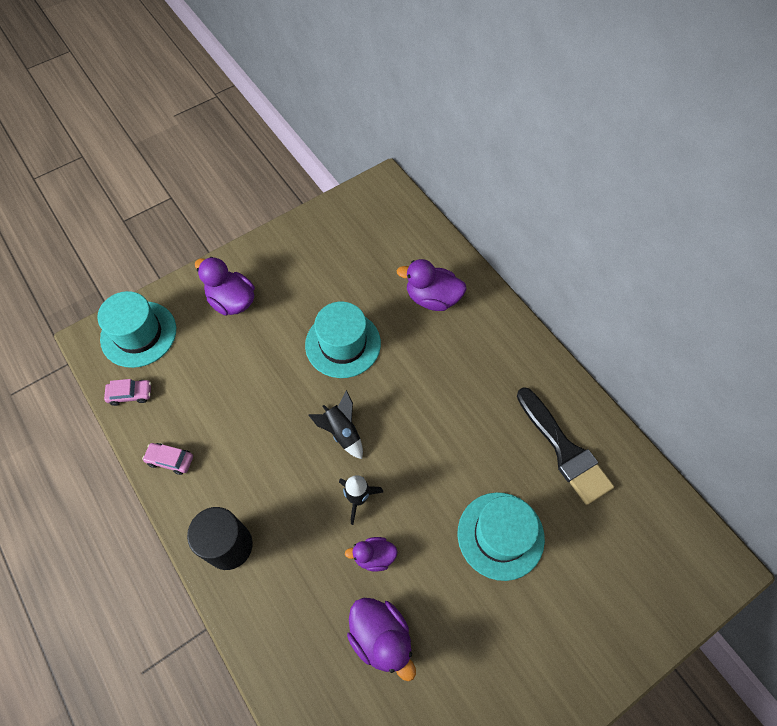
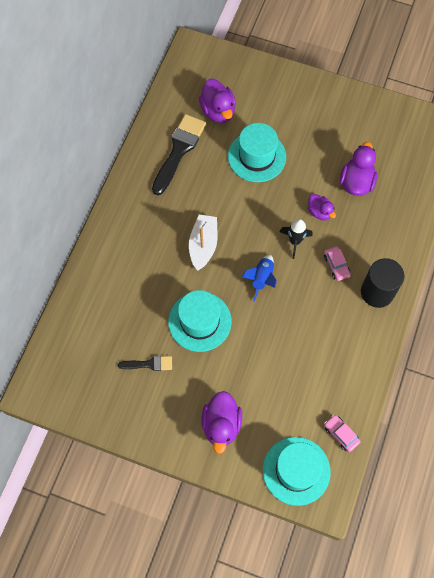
camera: 125 degrees left, 5 degrees up
(170, 460) = (359, 368): pink car -> pink car (336, 265)
(336, 278) = (149, 364): none -> black brush
(342, 432) = (261, 279): black rocket -> blue rocket
(423, 399) = (203, 245): none -> white boat
(432, 298) = (120, 287): purple duck -> purple duck (218, 111)

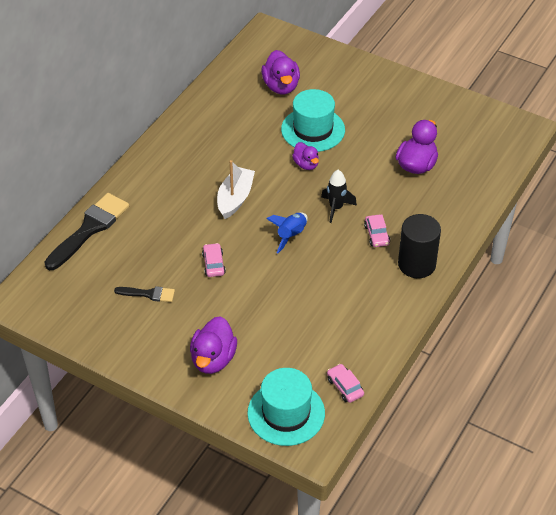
camera: 10 degrees right, 20 degrees down
(179, 150) = (230, 114): black brush -> black brush (89, 229)
(199, 321) = (213, 264): turquoise hat -> pink car
(319, 212) = (369, 186): purple duck -> purple duck (306, 164)

